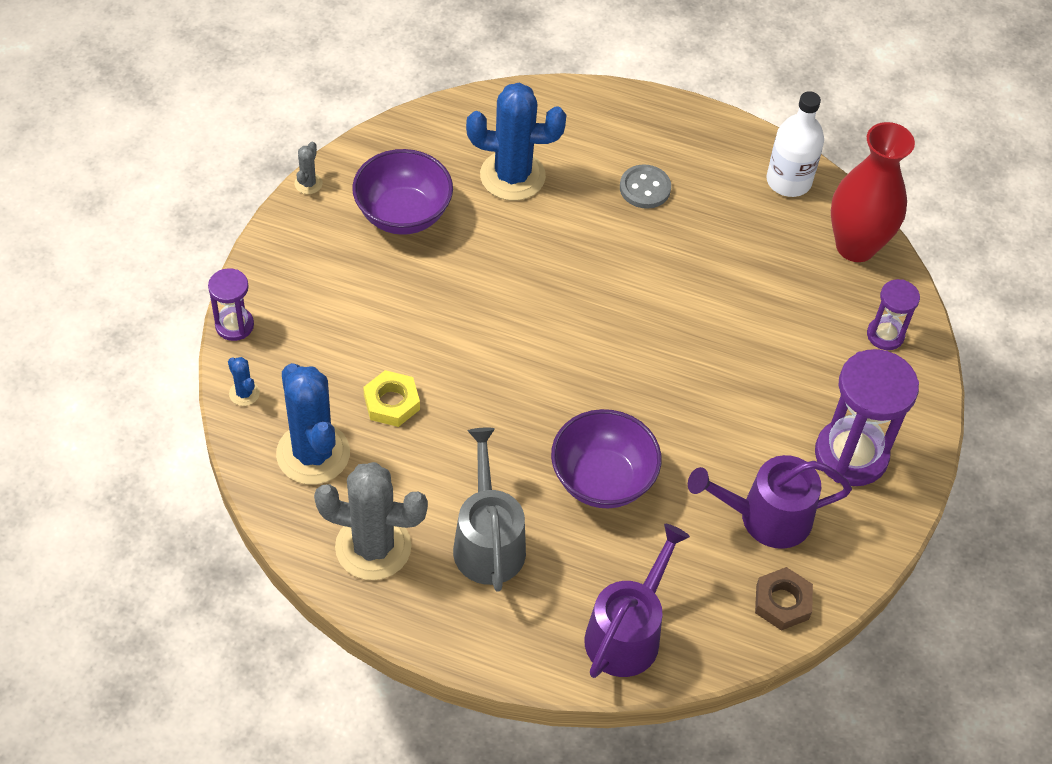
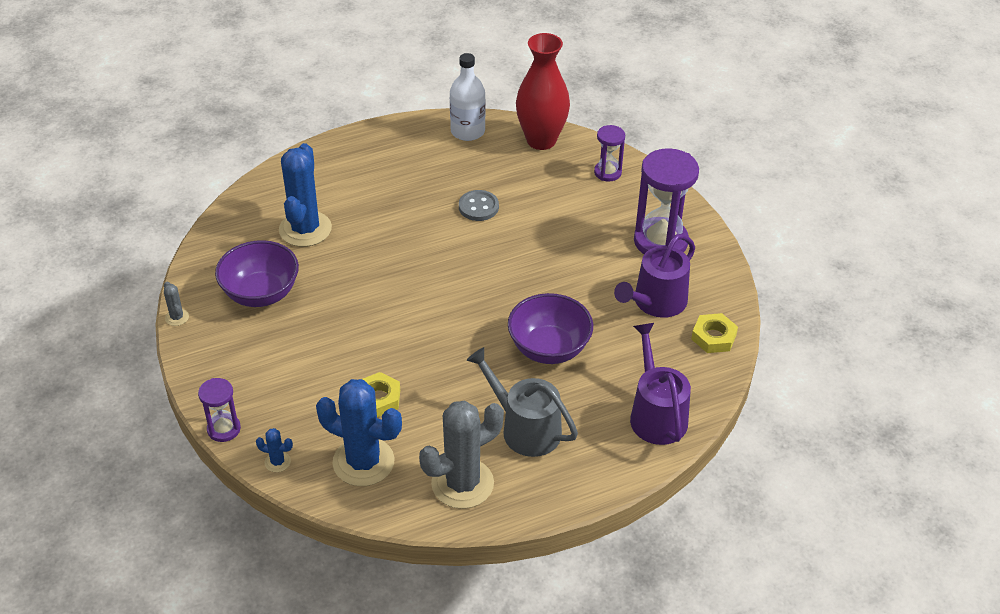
camera: 40 degrees left, 10 degrees down
(512, 176) = (305, 229): blue cactus -> blue cactus turned 45 degrees counterclockwise
(645, 188) = (392, 185): grey button -> grey button (478, 207)
(782, 602) = (713, 337): brown nut -> yellow nut

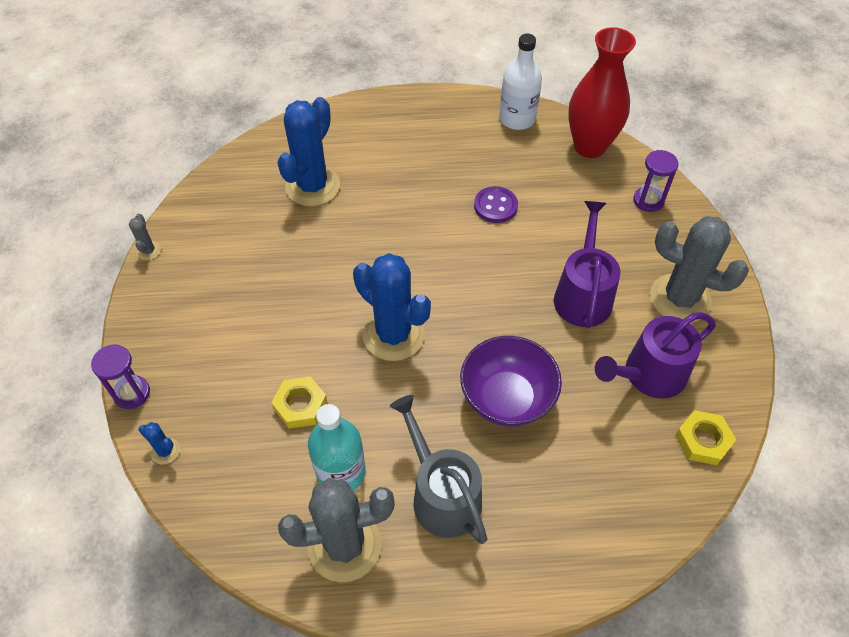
camera: 20 degrees right, 10 degrees up
(261, 293) = (239, 246): purple bowl -> none
(363, 462) = (251, 480): blue cactus -> blue cactus (393, 335)
(436, 436) = (341, 472): none -> turquoise bottle
(478, 207) = (495, 206): grey button -> purple button
(656, 415) = (599, 525): purple watering can -> purple watering can (583, 295)
(660, 241) = (680, 299): purple hourglass -> grey cactus

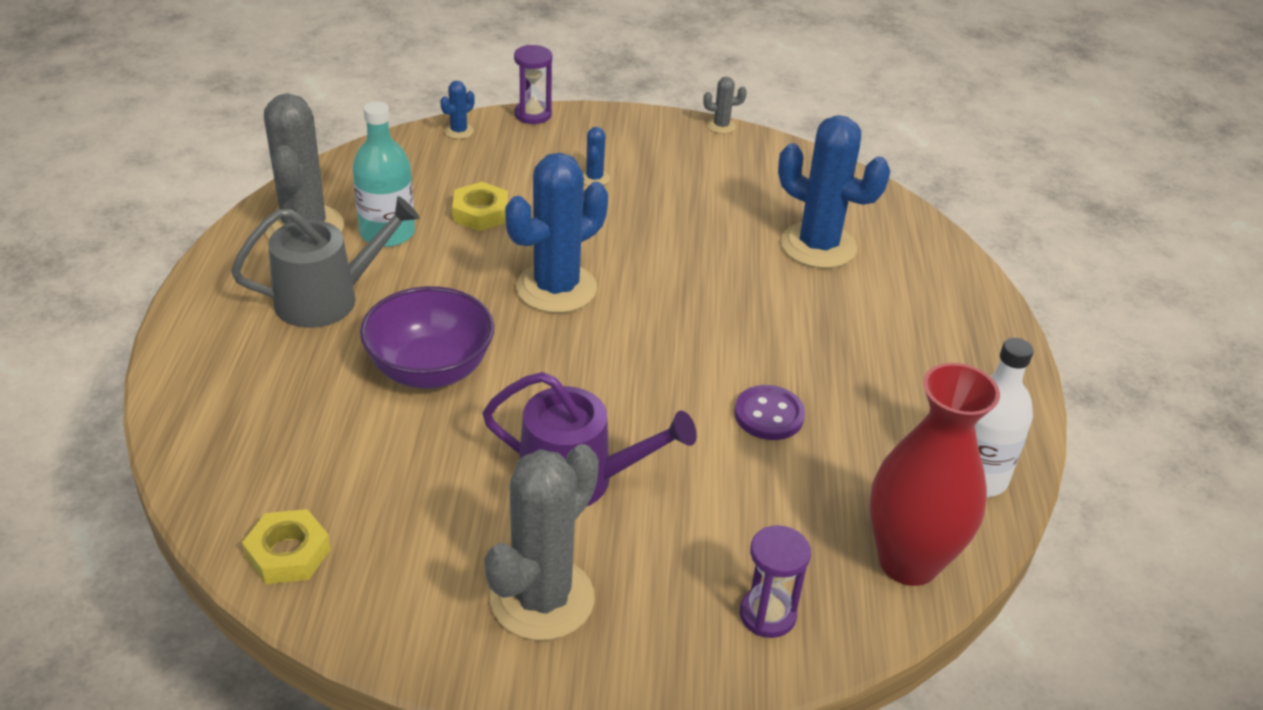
camera: 95 degrees right, 15 degrees down
(238, 330) = (594, 178): none -> blue cactus
(649, 374) = (415, 521): purple watering can -> none

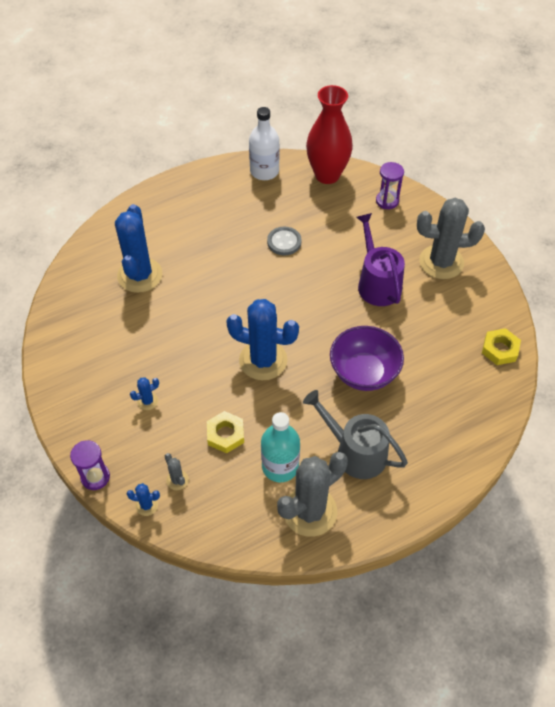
camera: 120 degrees left, 15 degrees up
(721, 126) = (40, 370): grey cactus -> grey cactus (177, 480)
(769, 415) = (284, 242): purple button -> grey button

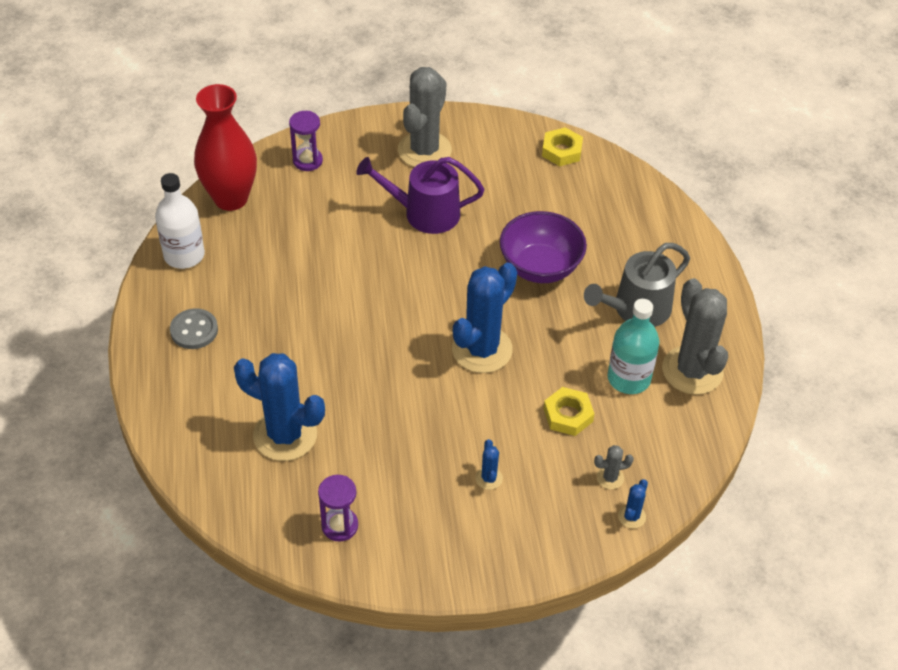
camera: 70 degrees left, 5 degrees down
(95, 477) = (574, 559): purple hourglass -> purple hourglass (340, 526)
(284, 242) = (315, 274): grey button -> grey button (194, 330)

